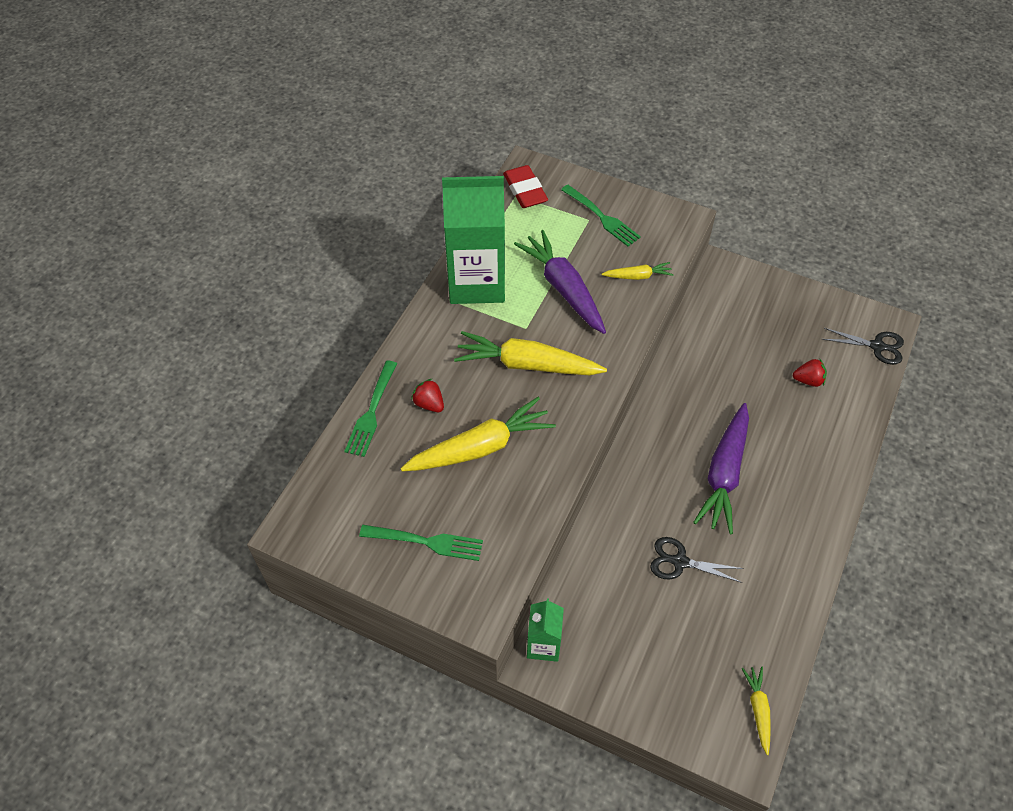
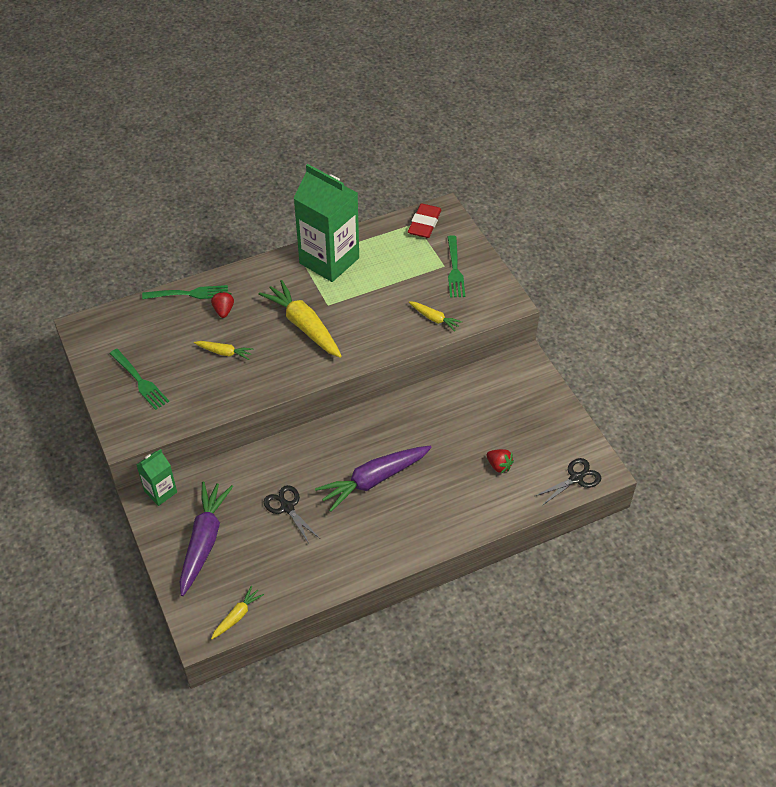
camera: 40 degrees right, 5 degrees down
(371, 411) = (188, 294): green fork -> green fork turned 150 degrees counterclockwise
(480, 447) = (224, 352): yellow carrot -> yellow carrot, size x0.50
(563, 289) = (378, 297): purple carrot -> purple carrot (204, 541)
(877, 346) = (576, 478): black scissors -> black scissors turned 90 degrees counterclockwise

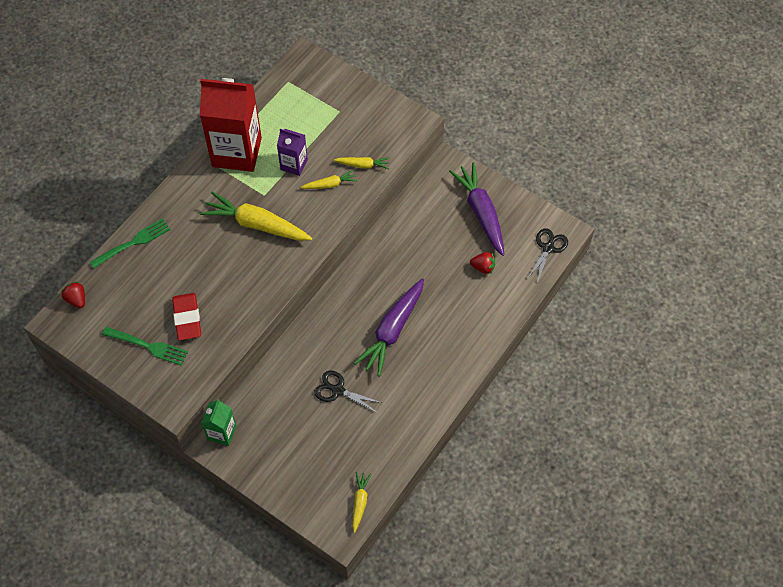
camera: 30 degrees left, 10 degrees up
(204, 541) = (289, 455): purple carrot -> purple carrot (481, 213)
(223, 311) = (176, 244): red strawberry -> red strawberry (76, 299)
(224, 352) = (204, 283): yellow carrot -> yellow carrot (330, 184)
(329, 260) = (237, 152): green carton -> red carton
(372, 292) = (294, 164): none -> purple carton
(424, 224) = (296, 78): red eraser -> red eraser (187, 318)
(454, 269) = (350, 110): green fork -> none

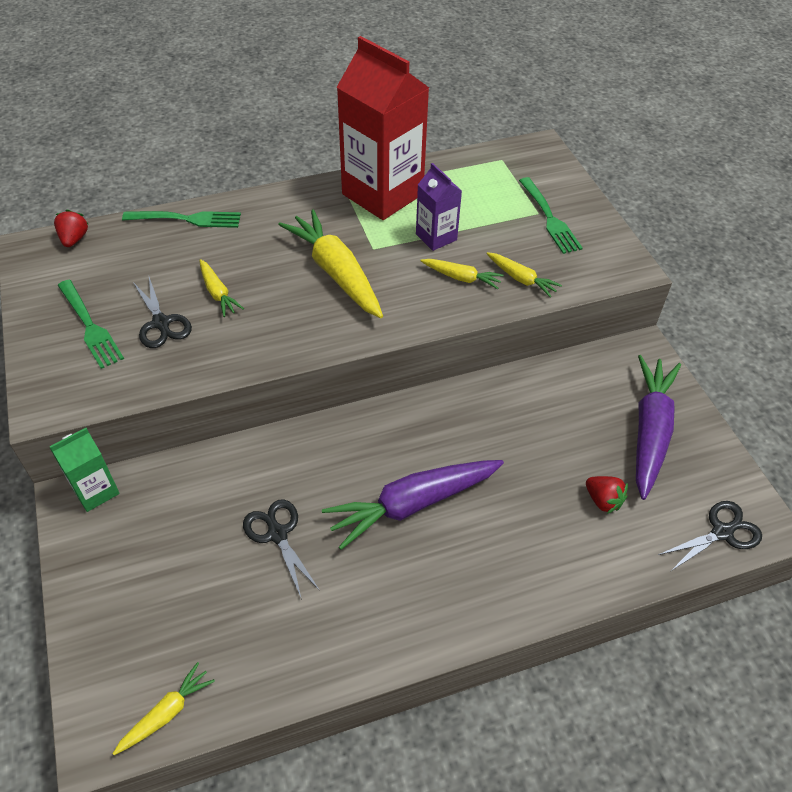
camera: 35 degrees right, 10 degrees down
(187, 318) = (161, 323): red eraser -> black scissors
(201, 280) = (218, 293): none -> yellow carrot
(348, 111) = (549, 218): none -> green fork

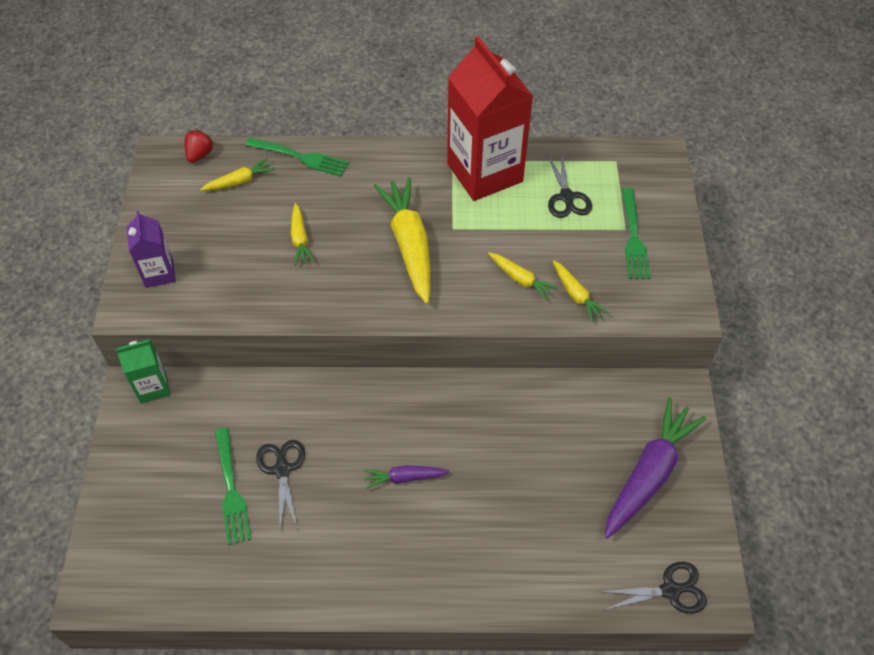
camera: 20 degrees right, 5 degrees up
(89, 326) = (185, 243): green fork -> green fork (231, 489)
(161, 323) = (243, 256): black scissors -> black scissors (566, 197)
(166, 713) = (145, 590): yellow carrot -> yellow carrot (239, 181)
(413, 504) = (404, 478): purple carrot -> purple carrot, size x0.50
(436, 237) = (515, 231): purple carton -> purple carton (159, 273)
(603, 500) = (573, 526): red strawberry -> none

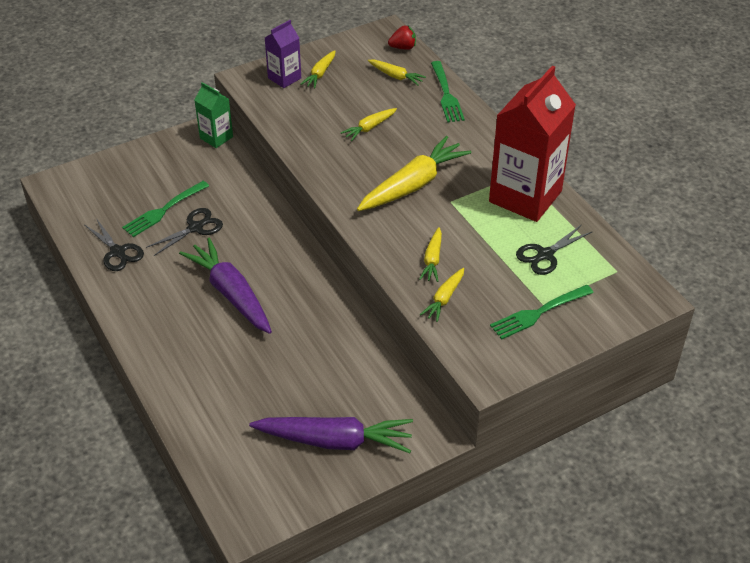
camera: 60 degrees right, 10 degrees down
(180, 240) = (320, 74): none -> yellow carrot
(404, 478) = (231, 294): purple carrot -> purple carrot, size x1.99
(670, 590) = (235, 492): black scissors -> black scissors (117, 252)

